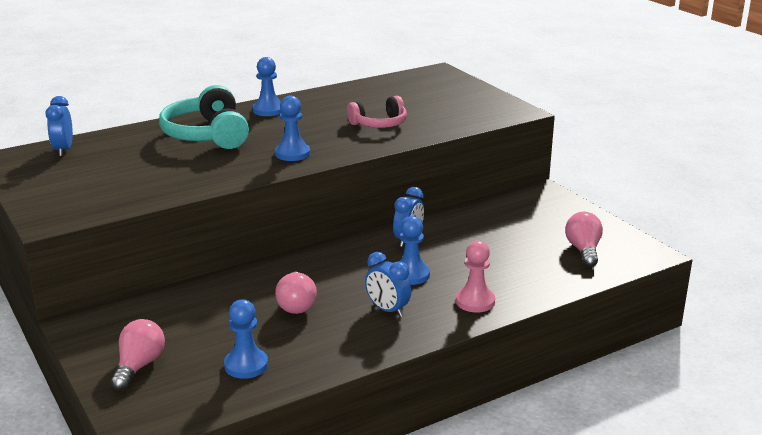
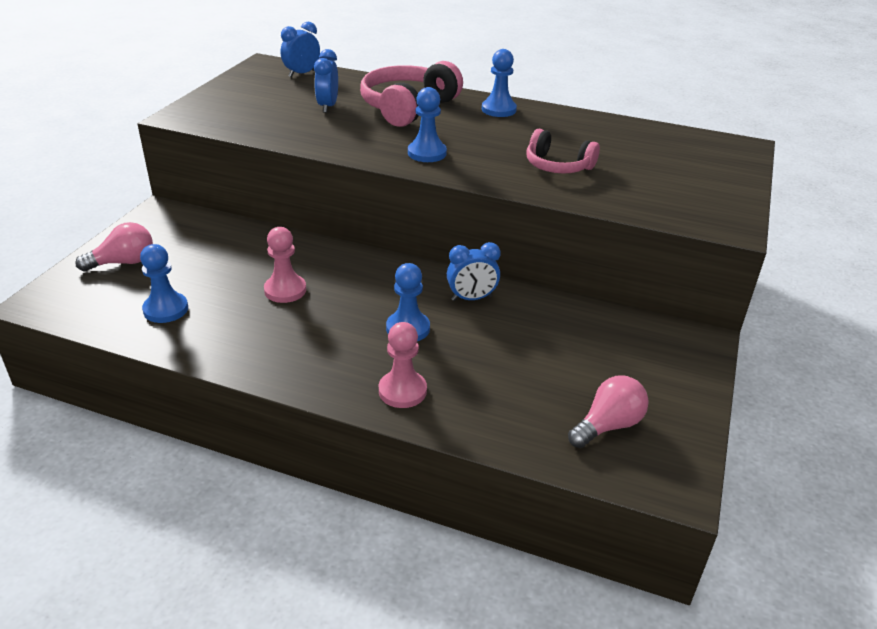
camera: 50 degrees right, 10 degrees up
(207, 135) = (408, 107): turquoise headphones -> pink headphones
(296, 304) = (285, 290): pink light bulb -> pink pawn
(387, 310) = (328, 343): blue clock -> blue clock (328, 106)

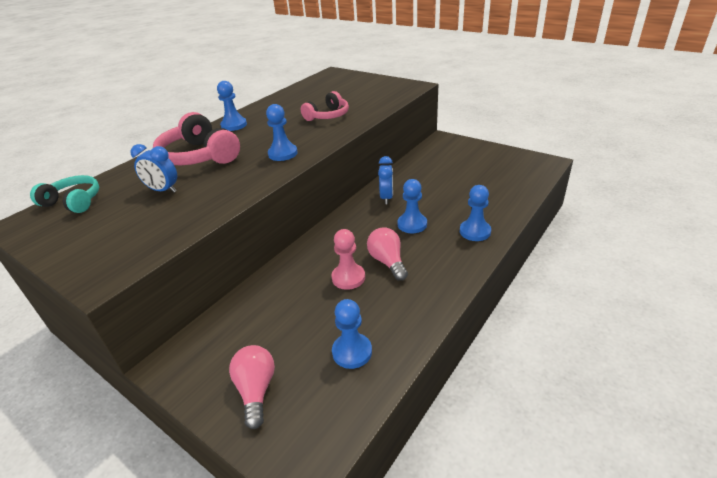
camera: 70 degrees left, 0 degrees up
(302, 74) = (73, 202): blue clock -> turquoise headphones
(402, 391) = (475, 231): pink pawn -> blue pawn
(608, 425) = (506, 172): pink light bulb -> pink light bulb (387, 262)

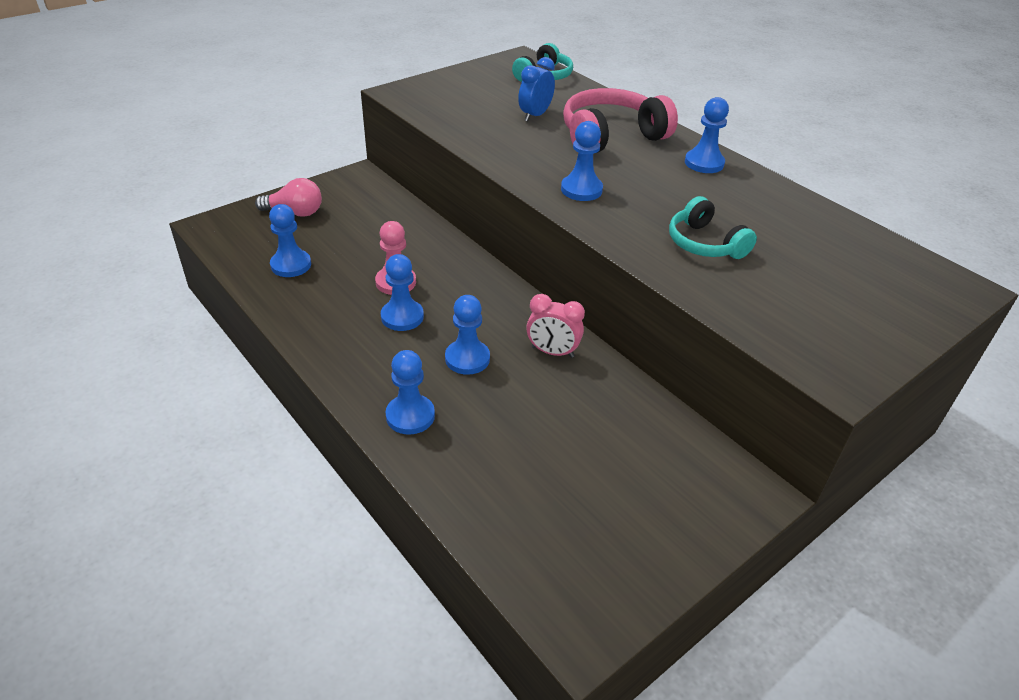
camera: 100 degrees right, 5 degrees up
(328, 116) = (704, 244): pink headphones -> turquoise headphones
(386, 198) = (552, 352): blue clock -> pink clock
(387, 262) = (402, 317): pink light bulb -> blue pawn

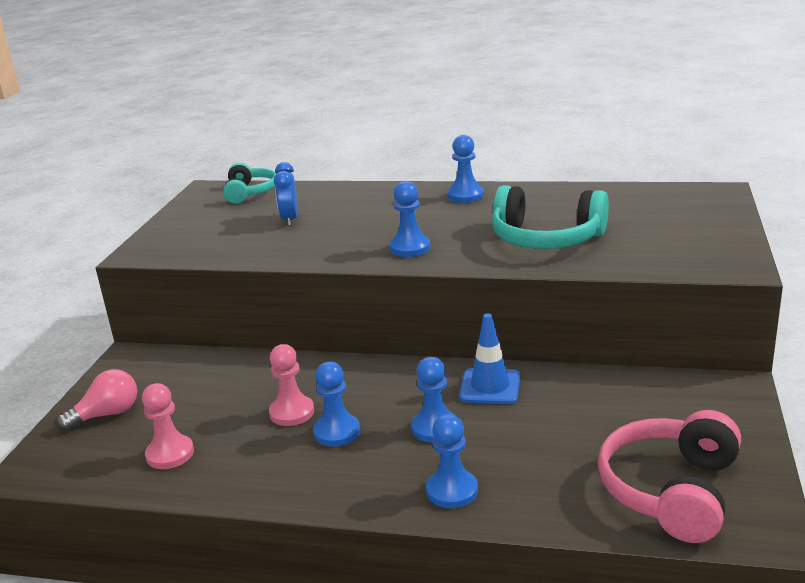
camera: 35 degrees left, 15 degrees down
(291, 265) = (170, 454): blue pawn -> pink pawn
(552, 352) = (490, 387): pink clock -> blue traffic cone
(611, 136) = (372, 208): pink headphones -> pink headphones (671, 491)
(704, 244) = (546, 239): turquoise headphones -> turquoise headphones, size x1.60

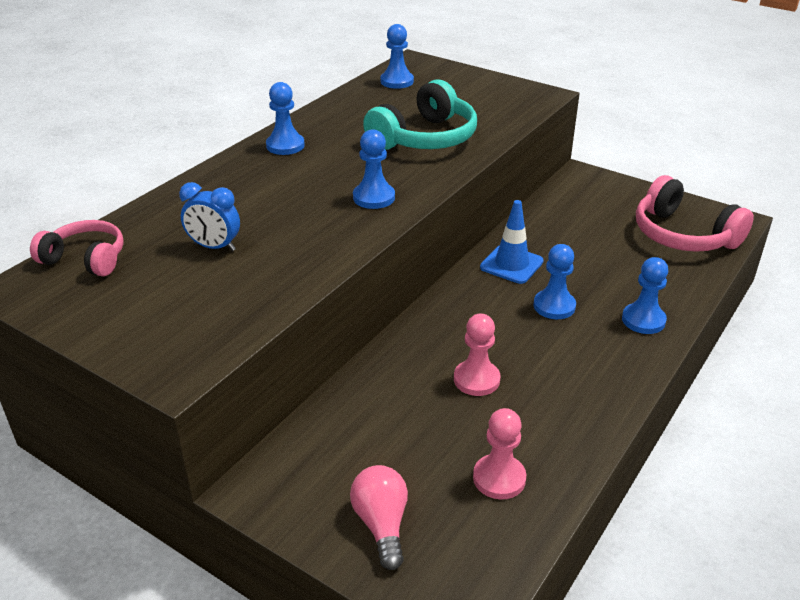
camera: 70 degrees left, 10 degrees up
(250, 192) = (86, 259): turquoise headphones -> pink headphones
(337, 432) = (528, 359): blue pawn -> blue pawn (397, 81)

